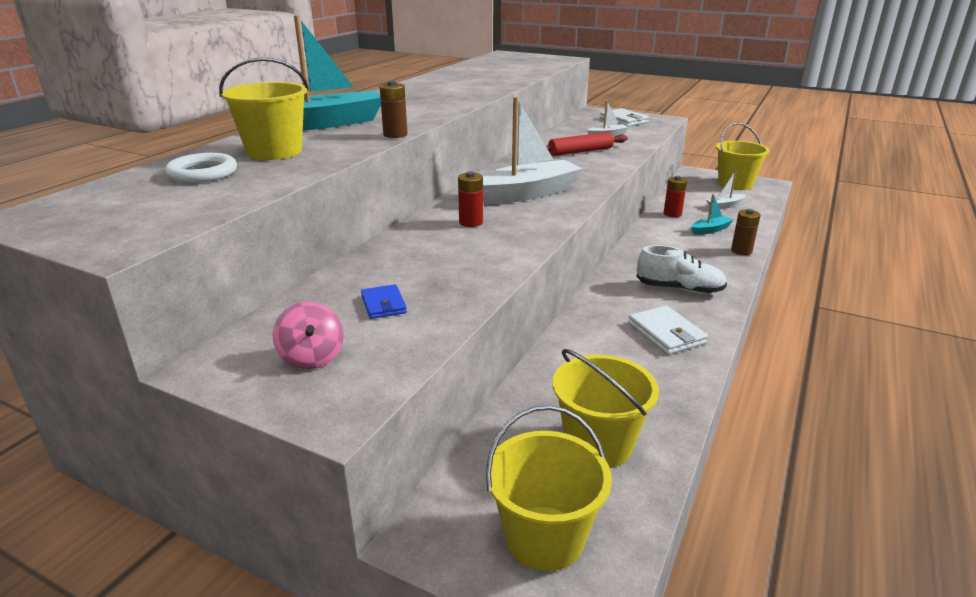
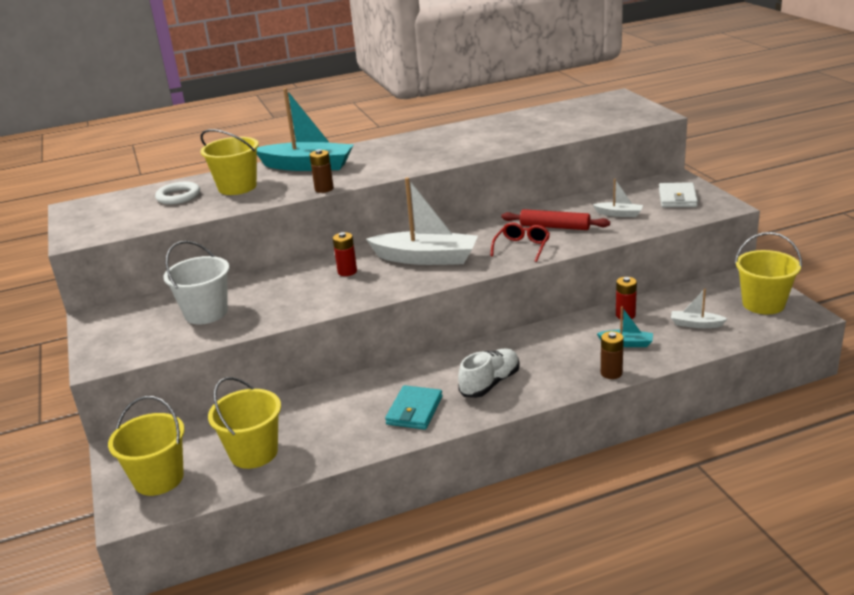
camera: 45 degrees right, 0 degrees up
(312, 357) = (133, 330): pink spinning top -> none
(383, 304) = (206, 313): blue wallet -> white bucket
(587, 168) = (522, 247): none -> red glasses
(666, 333) = (414, 410): white wallet -> turquoise wallet
(679, 289) = (490, 383): white shoe -> white shoe turned 105 degrees counterclockwise

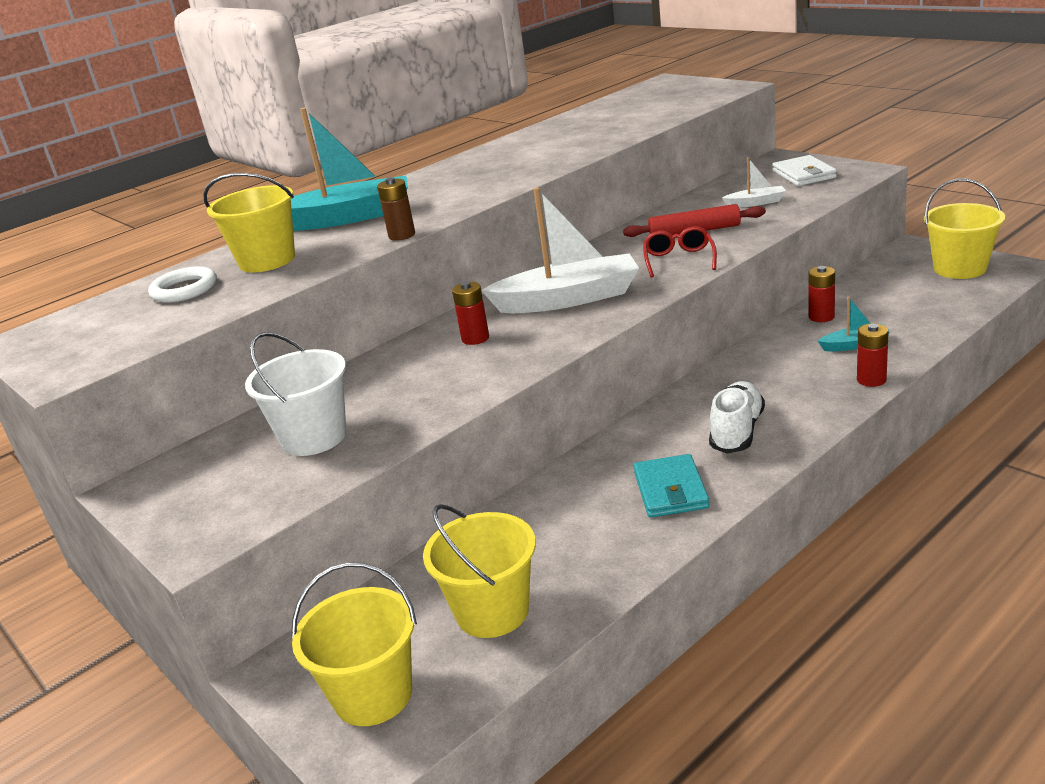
camera: 20 degrees left, 0 degrees up
(611, 373) = (871, 380): brown battery -> red battery
(696, 324) = (910, 306): white boat -> none

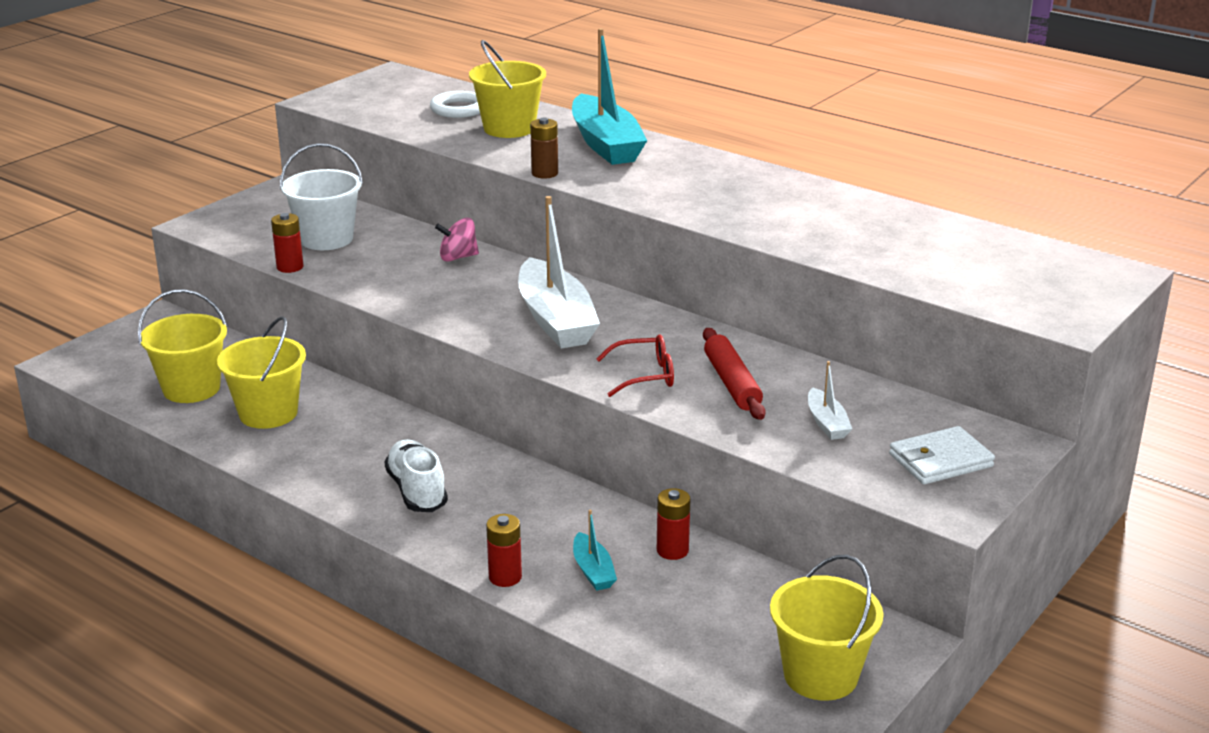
camera: 75 degrees right, 0 degrees up
(373, 695) = (123, 355): yellow bucket -> yellow bucket (268, 413)
(410, 354) = (458, 257): none -> pink spinning top
(475, 338) = (480, 282): red battery -> red battery (290, 267)
(671, 490) = (325, 457): turquoise wallet -> none
(737, 431) = (417, 491): white shoe -> white shoe turned 120 degrees counterclockwise

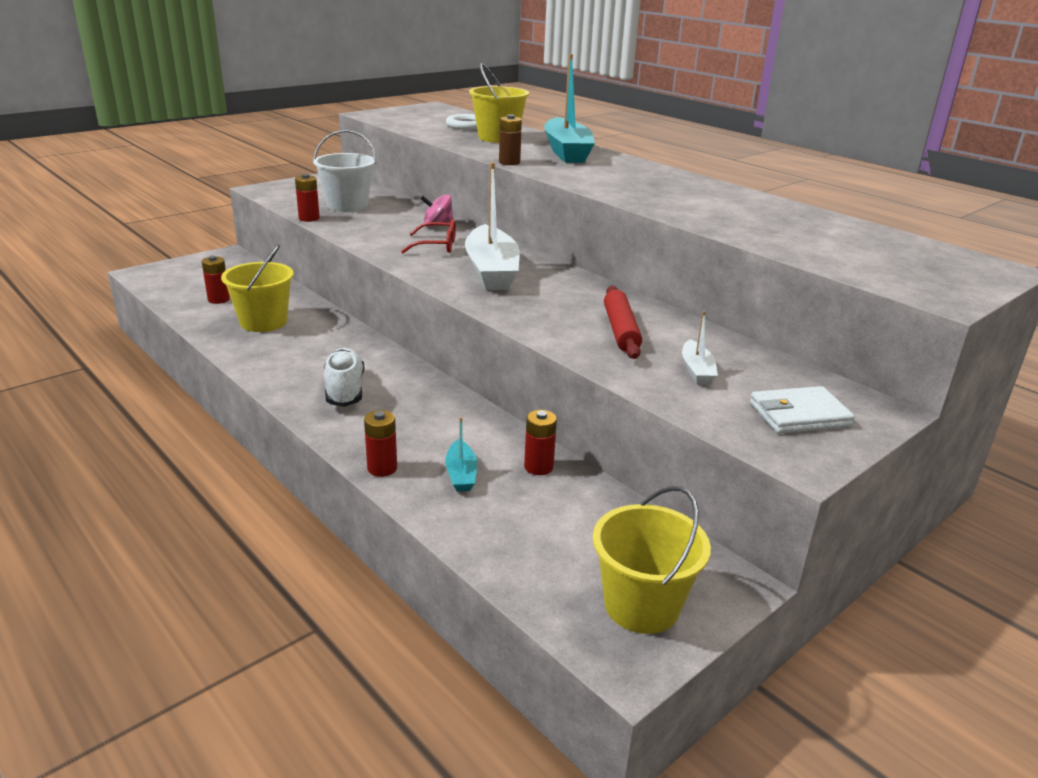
camera: 10 degrees right, 0 degrees up
(191, 388) = (219, 299): yellow bucket -> red battery
(645, 375) = (547, 316): red glasses -> red glasses (437, 246)

